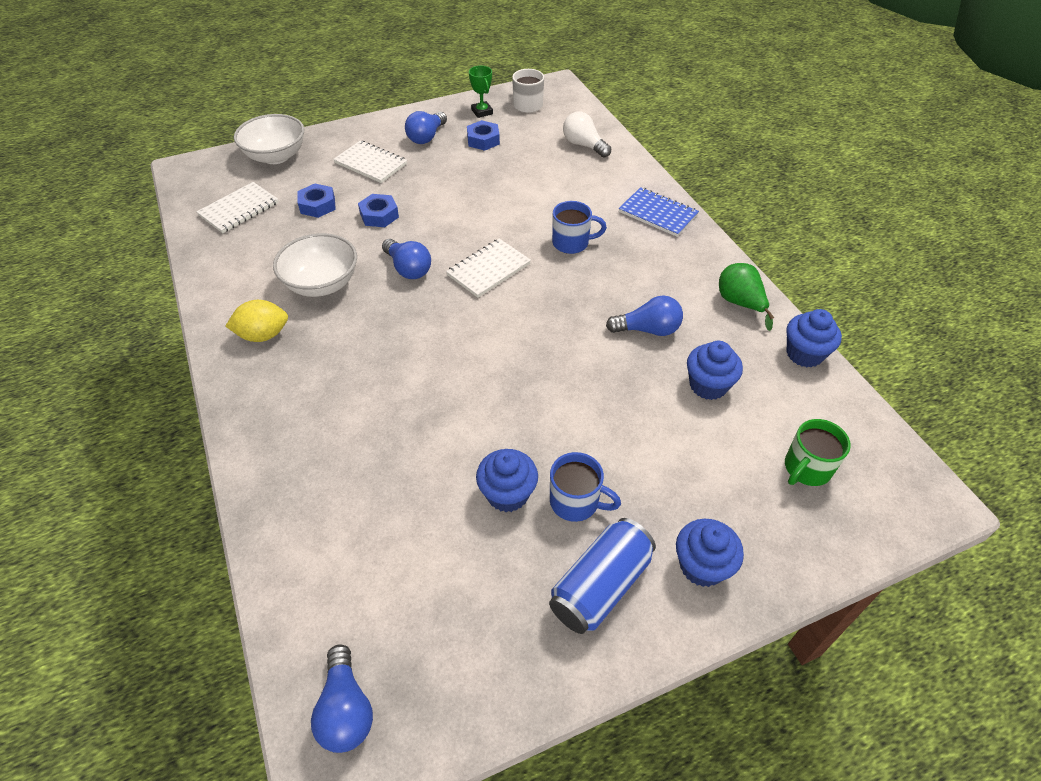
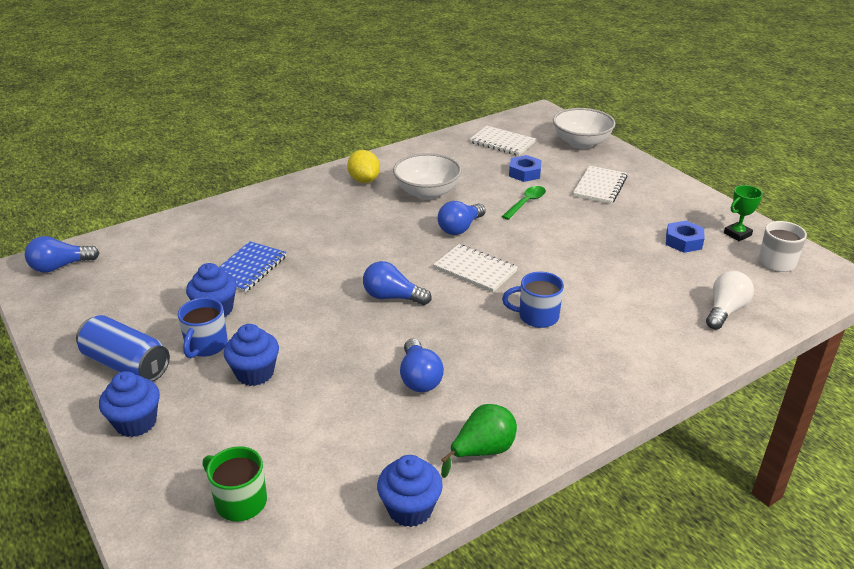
camera: 80 degrees right, 15 degrees down
(379, 215) = (526, 203): blue nut -> green spoon
(426, 137) = (664, 208): blue light bulb -> blue light bulb (392, 297)
(572, 243) = (537, 316): blue mug -> blue mug turned 105 degrees clockwise
(658, 213) = (622, 377): blue notebook -> blue notebook (248, 268)
(708, 385) = (347, 424): blue cupcake -> blue cupcake (255, 373)

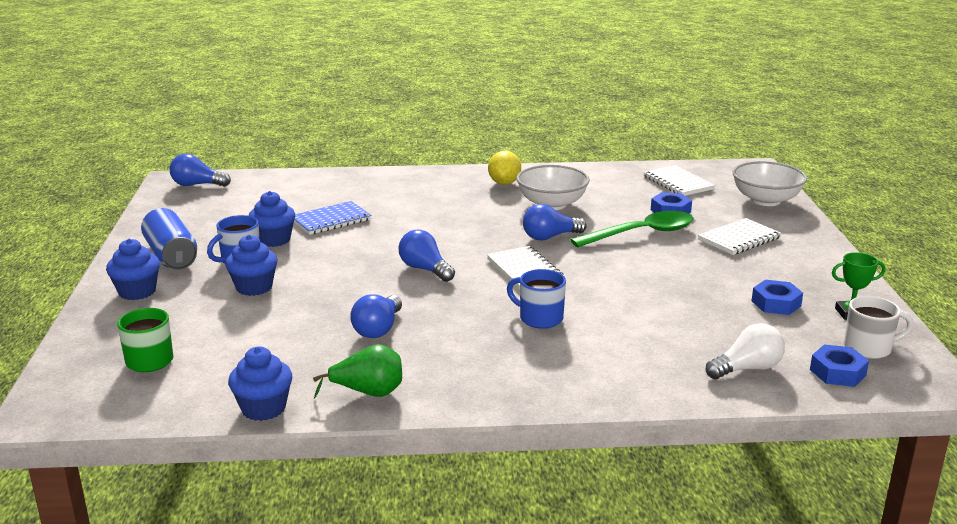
camera: 30 degrees right, 10 degrees down
(526, 203) = (641, 234): green spoon -> green spoon, size x1.74
(781, 291) = (837, 372): none -> blue nut

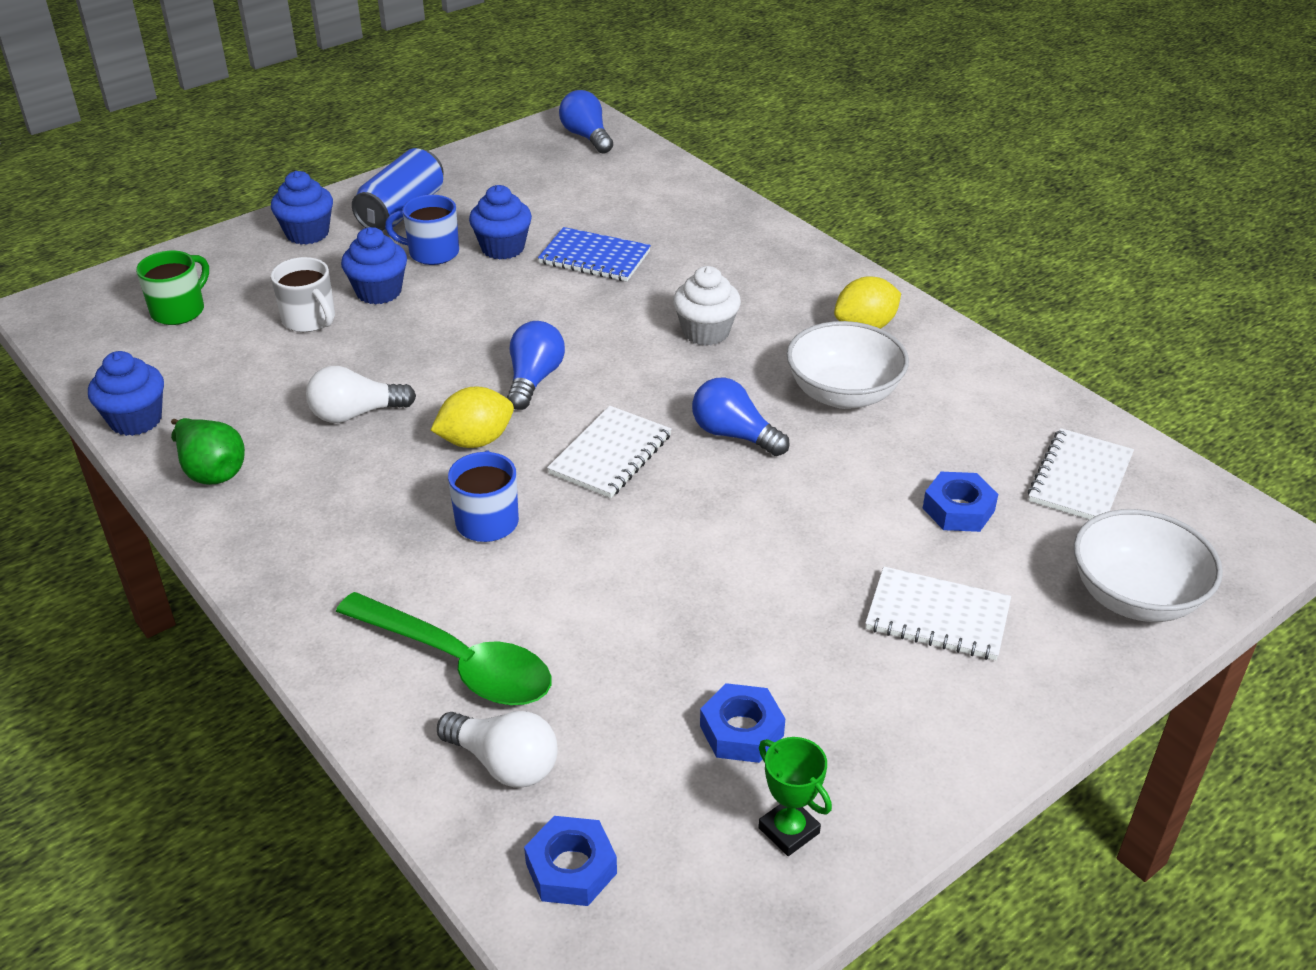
camera: 55 degrees right, 15 degrees up
(378, 329) = (355, 414): blue light bulb -> white light bulb
(451, 216) = (706, 332): none -> white cupcake
(460, 301) = (475, 441): none -> yellow lemon
(641, 234) = (839, 511): green spoon -> green spoon (457, 662)
(869, 348) = (683, 886): white mug -> white mug (310, 320)

